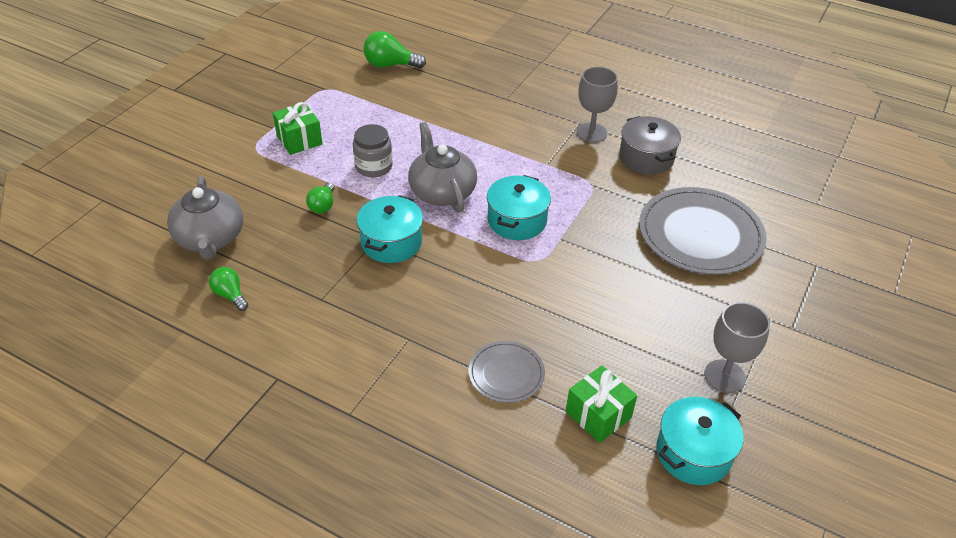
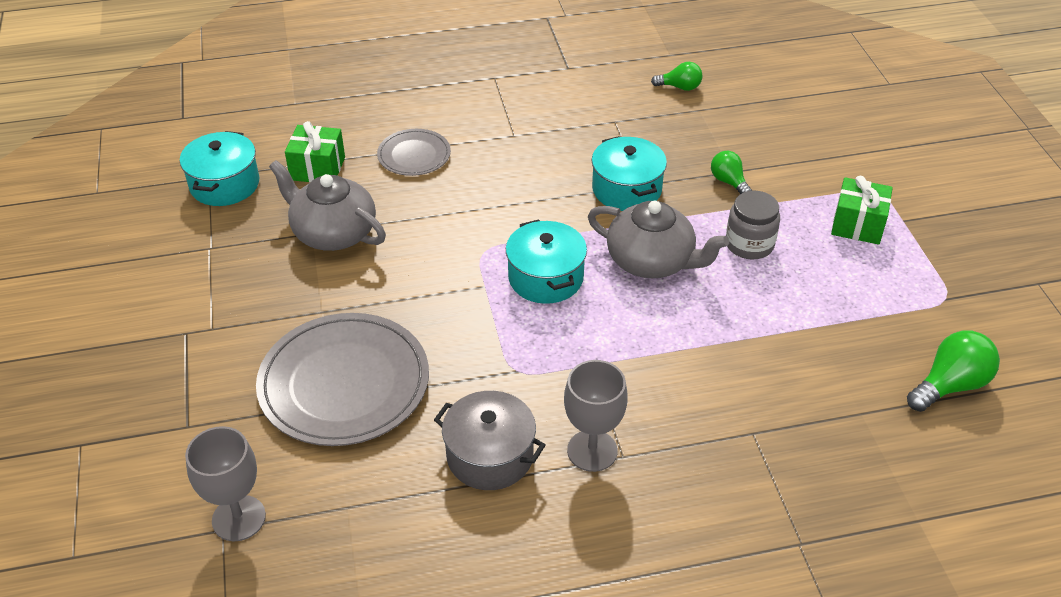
camera: 140 degrees right, 0 degrees up
(210, 238) = (763, 108): grey teapot -> grey teapot (333, 232)
(724, 376) = (230, 251): grey goblet -> grey goblet (239, 518)

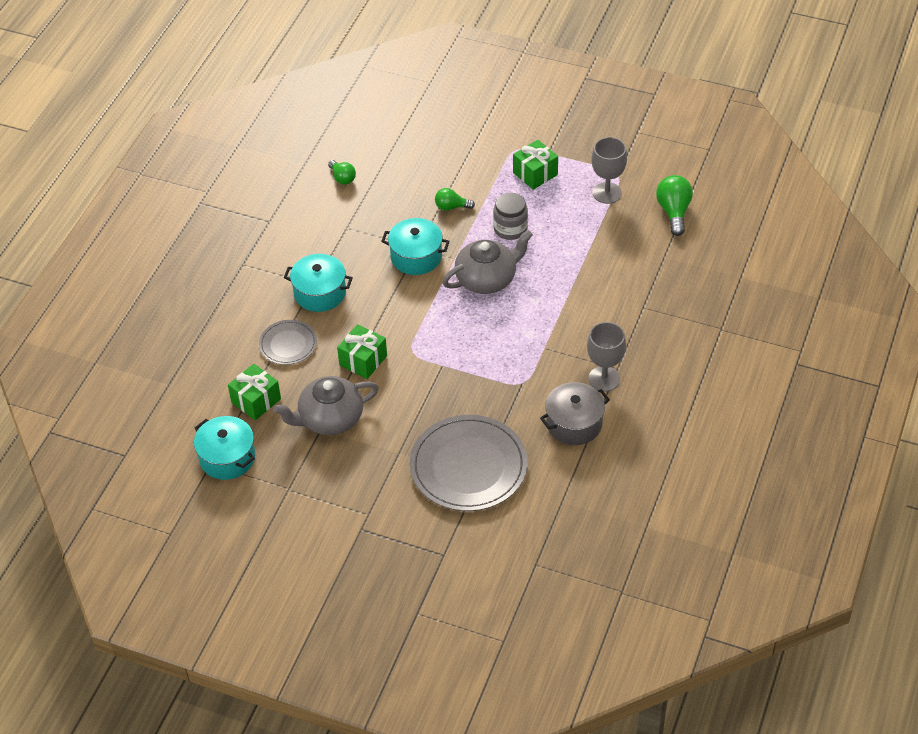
camera: 55 degrees left, 5 degrees up
(239, 518) = (533, 554): grey goblet -> grey goblet (607, 193)
(437, 219) = (363, 360): none -> green gift
(545, 278) = (460, 333): turquoise pot -> turquoise pot (320, 293)
(680, 87) = (342, 178): green light bulb -> green light bulb turned 105 degrees clockwise

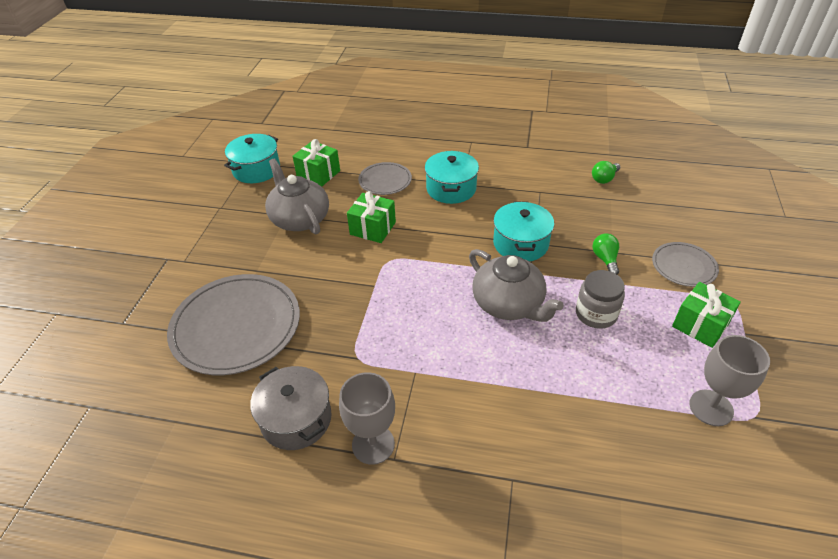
camera: 80 degrees right, 5 degrees down
(472, 162) = (684, 266): none -> grey plate
(674, 212) = (721, 503): green light bulb -> none

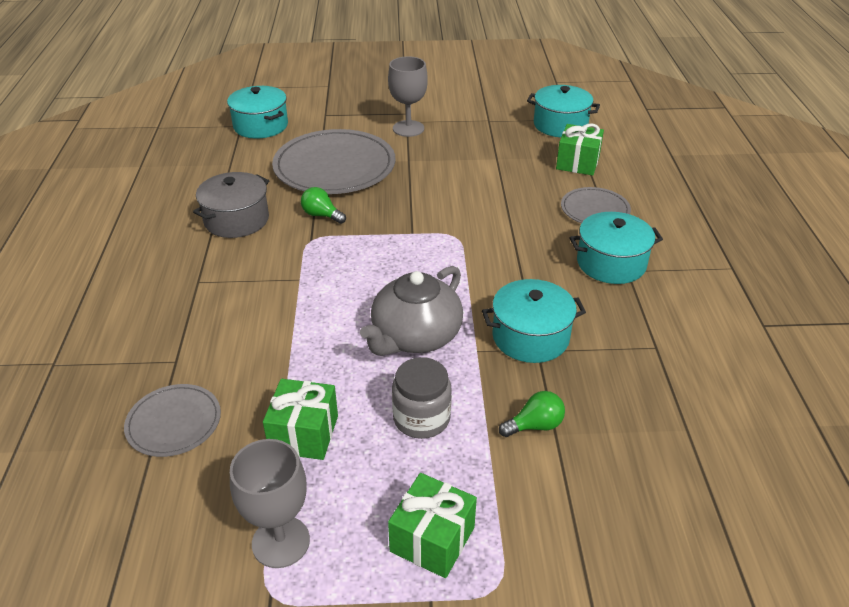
camera: 75 degrees right, 5 degrees down
(105, 385) = (260, 126): none -> turquoise pot
(299, 218) = (495, 167): grey teapot -> none
(373, 228) = (502, 216): green gift -> green gift (304, 434)
(373, 444) = (212, 267): grey goblet -> grey goblet (408, 128)
(604, 179) = (737, 420): green light bulb -> green light bulb (321, 215)
(684, 266) = (559, 524): grey plate -> grey plate (174, 422)

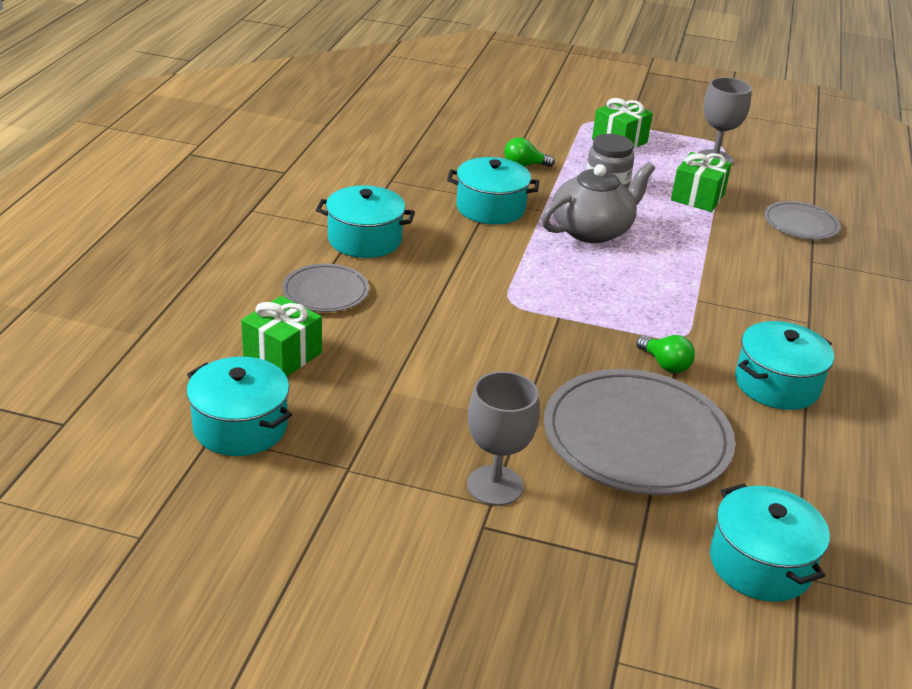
camera: 165 degrees left, 5 degrees down
(236, 220) = (777, 384): grey pot -> turquoise pot

